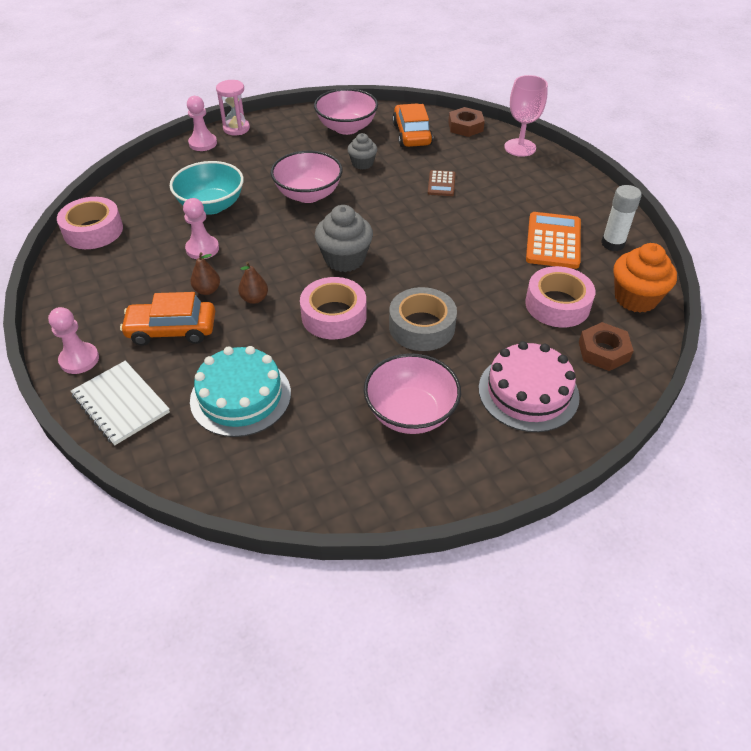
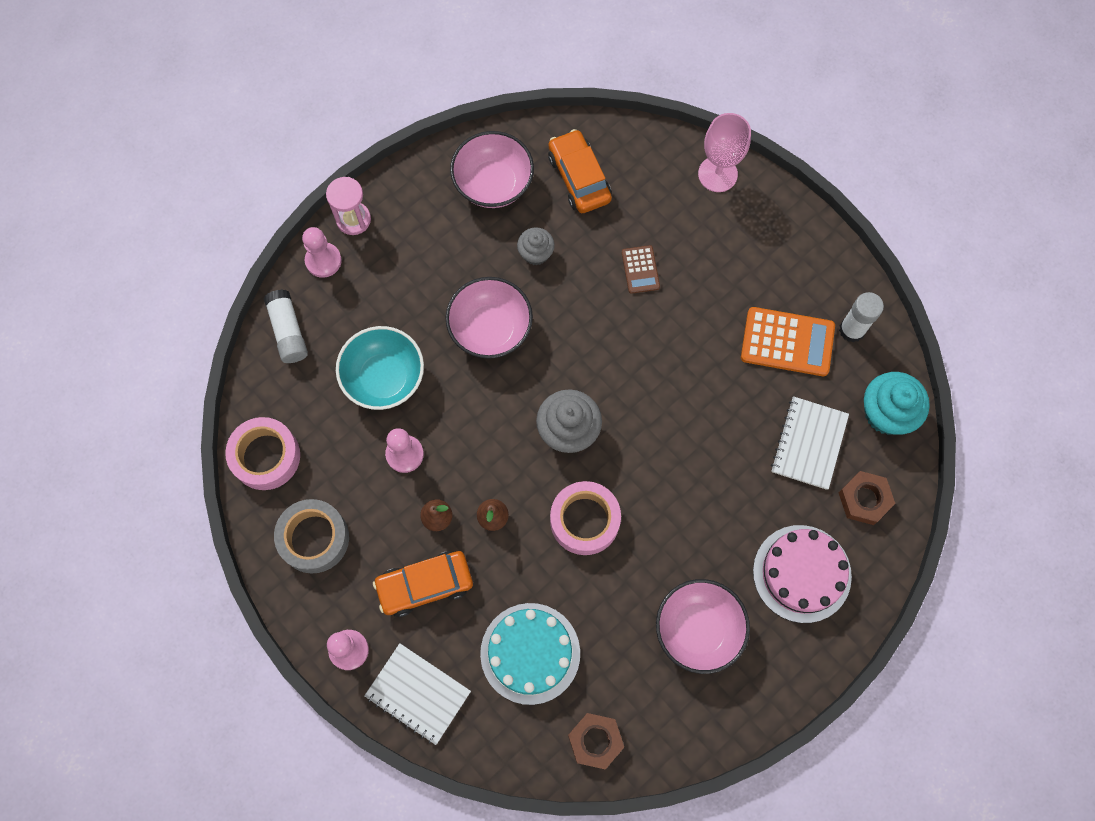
camera: 15 degrees left, 25 degrees up
(155, 171) = (288, 331): none -> white glue stick
(422, 327) = (679, 512): grey tape -> grey tape (314, 538)
(465, 126) = (641, 145): brown nut -> brown nut (595, 741)
(553, 241) = (787, 342): orange calculator -> orange calculator turned 105 degrees clockwise
(557, 304) = (809, 443): pink tape -> white notebook
(635, 298) = (886, 413): orange cupcake -> turquoise cupcake

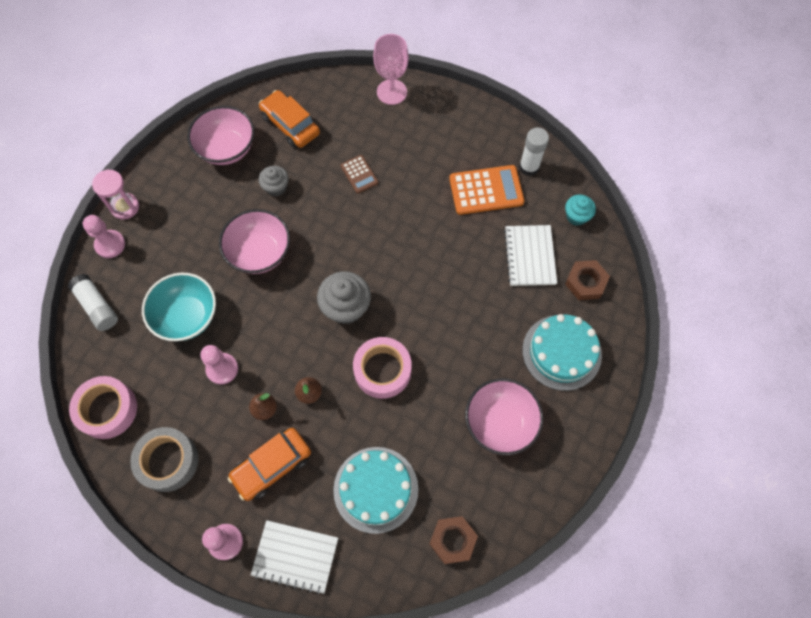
camera: 20 degrees left, 5 degrees down
(802, 573) = (561, 352): pink cake -> turquoise cake
(886, 413) = (576, 216): turquoise cupcake -> turquoise cupcake, size x0.60

